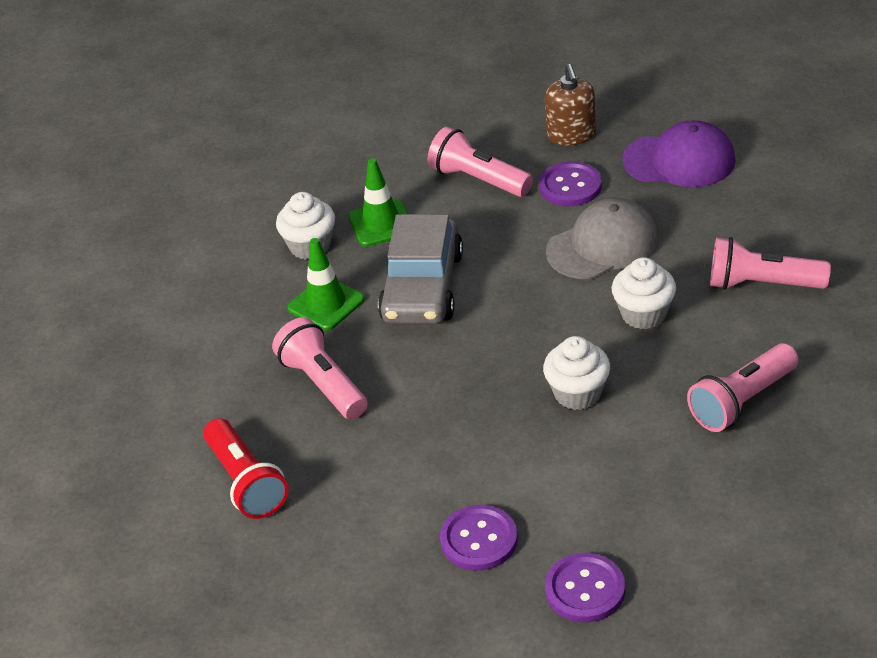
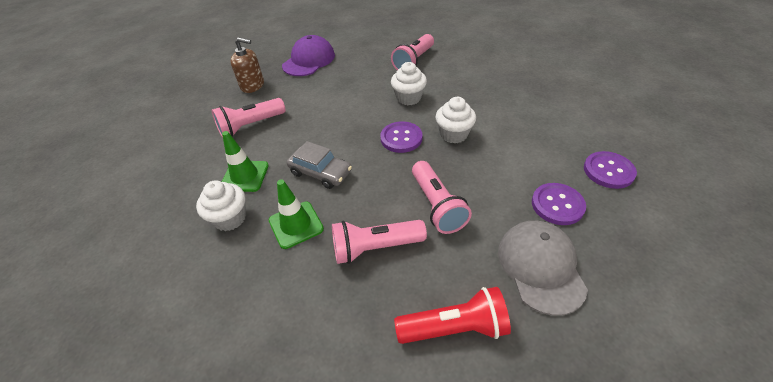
camera: 70 degrees left, 5 degrees up
(423, 287) = (320, 172): grey car -> grey car, size x0.65
(570, 186) = (291, 96): purple button -> purple button (401, 138)
(603, 245) = (347, 97): grey cap -> grey cap (540, 267)
(742, 401) = (488, 86): pink flashlight -> pink flashlight (437, 205)

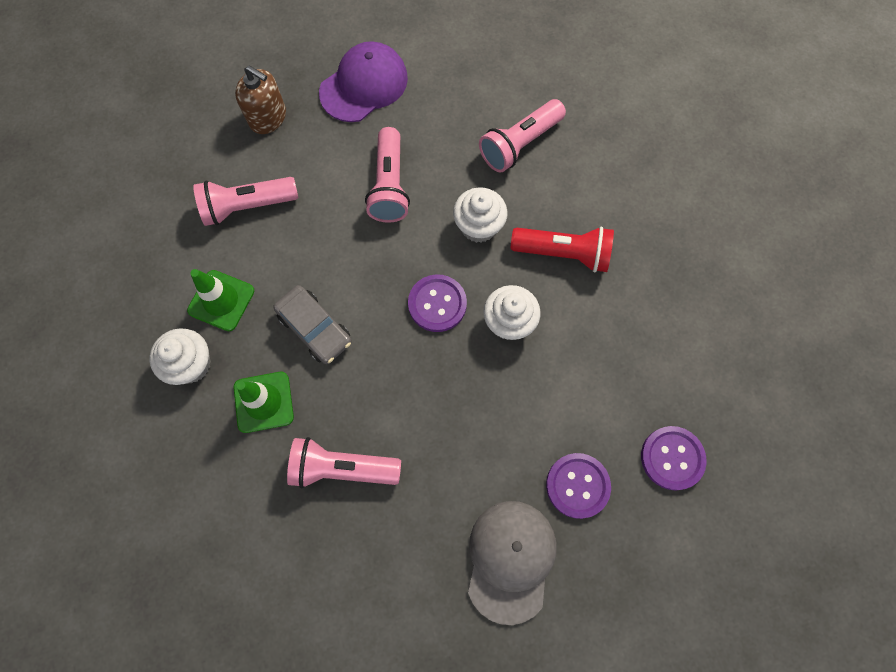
camera: 15 degrees right, 25 degrees up
(437, 205) = (435, 433): pink flashlight -> pink flashlight (389, 185)
(454, 327) = (386, 595): red flashlight -> red flashlight (563, 253)

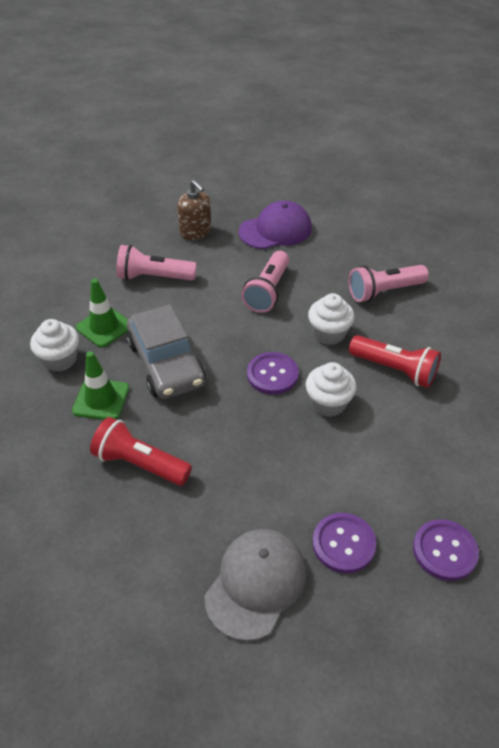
camera: 20 degrees right, 25 degrees down
(315, 328) = (166, 363): grey car -> grey car, size x1.54
(342, 467) = (140, 463): pink flashlight -> red flashlight

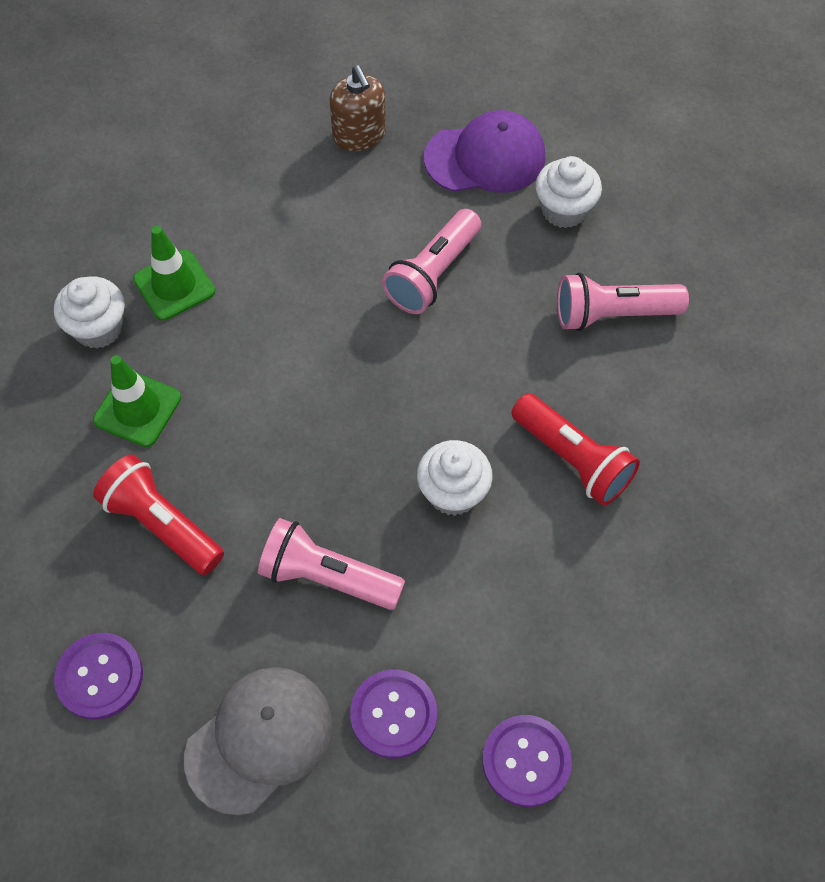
camera: 15 degrees right, 15 degrees up
(154, 277) = (271, 210): pink flashlight -> pink flashlight (328, 576)
(166, 363) = (244, 369): grey car -> none
(272, 374) = (389, 424): purple button -> purple button (100, 677)
(329, 334) = (498, 372): white cupcake -> white cupcake (564, 210)

